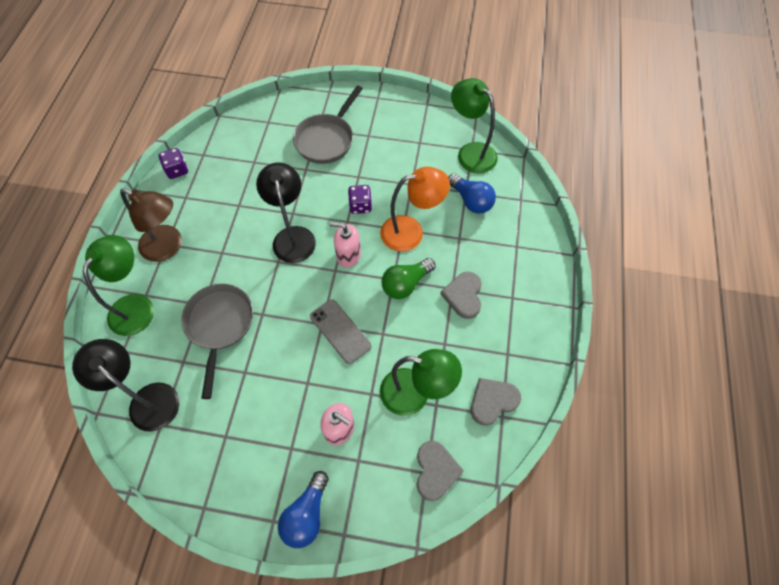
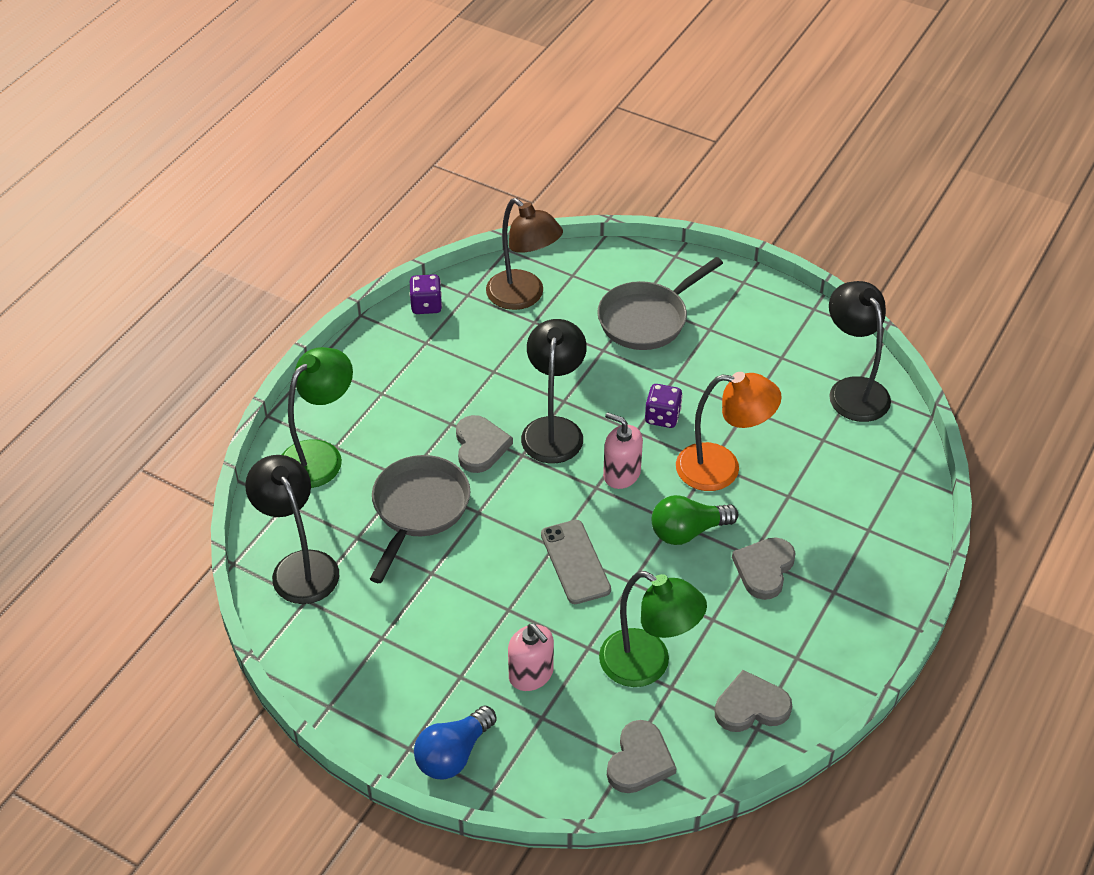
camera: 20 degrees right, 15 degrees down
(168, 247) = (383, 397): brown lamp -> brown lamp (523, 297)
(247, 264) = (480, 446): none -> grey heart
(471, 152) = (853, 390): green lamp -> black lamp
(471, 201) = (826, 453): blue light bulb -> none

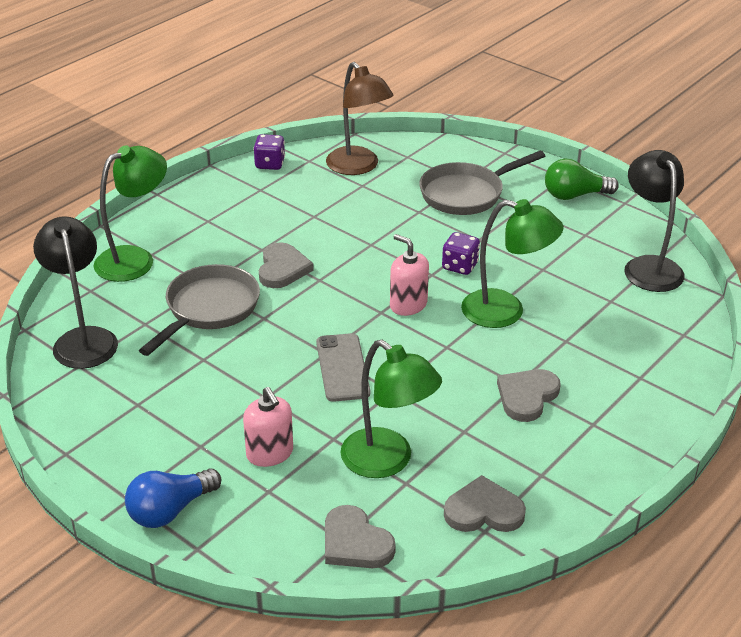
camera: 10 degrees right, 10 degrees down
(554, 429) = (355, 264): black lamp -> none
(639, 760) = (355, 542): grey heart -> grey heart turned 105 degrees clockwise
(687, 531) = (459, 357): green light bulb -> green light bulb (574, 195)
(721, 468) = (506, 312): orange lamp -> green lamp

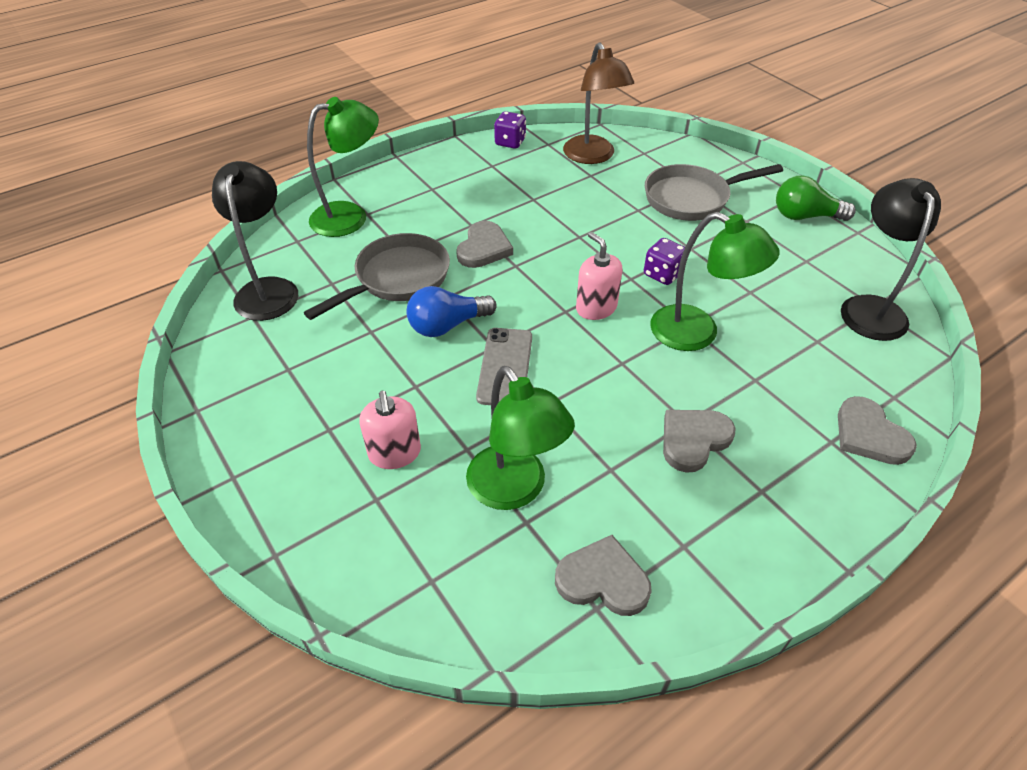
camera: 15 degrees right, 10 degrees up
(170, 510) = (267, 501): blue light bulb -> blue light bulb (447, 325)
(355, 542) = (444, 588): grey heart -> grey heart (869, 435)

